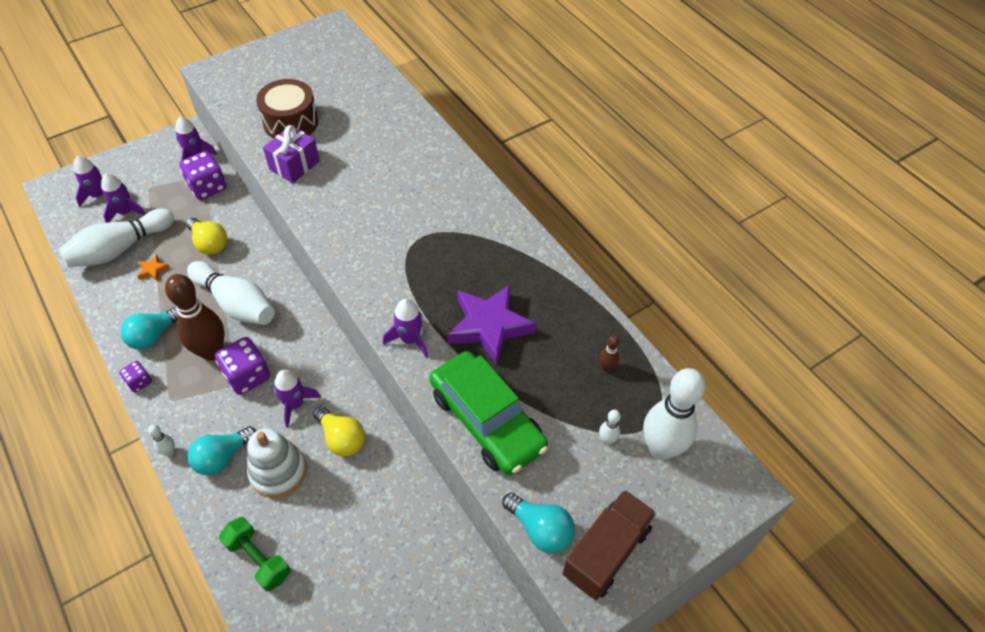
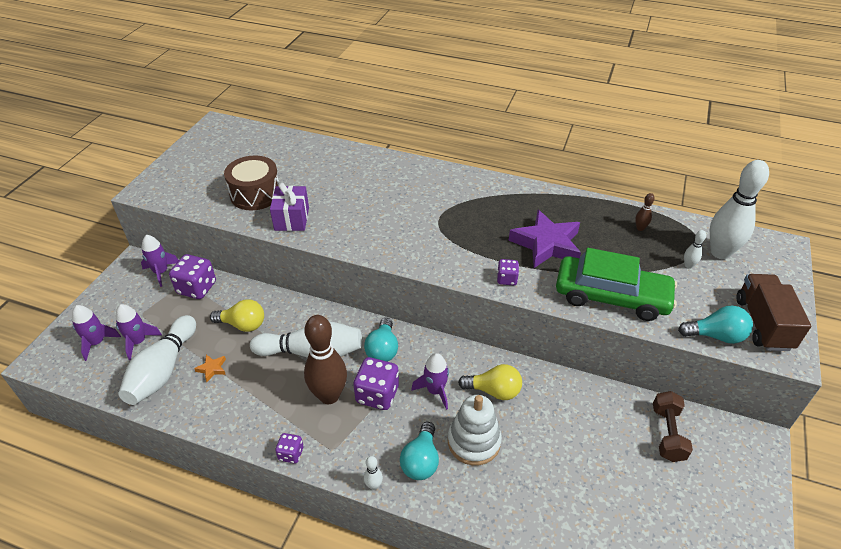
camera: 35 degrees left, 10 degrees down
(153, 336) = (266, 414): turquoise light bulb -> turquoise light bulb (382, 349)
(258, 559) = (527, 509): green dumbbell -> none
(410, 339) = (506, 279): purple rocket -> purple dice
(448, 589) = (667, 434): none -> brown dumbbell

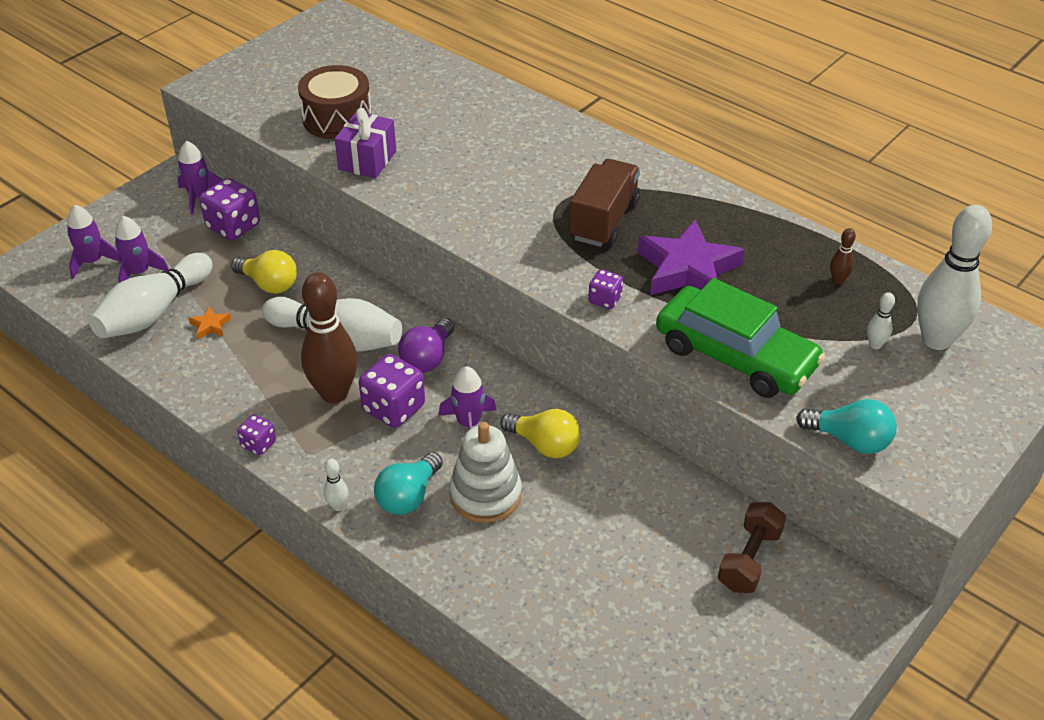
camera: 20 degrees right, 0 degrees up
(382, 349) = (427, 358): turquoise light bulb -> purple light bulb
(763, 324) = (930, 444): brown truck -> brown truck (604, 220)

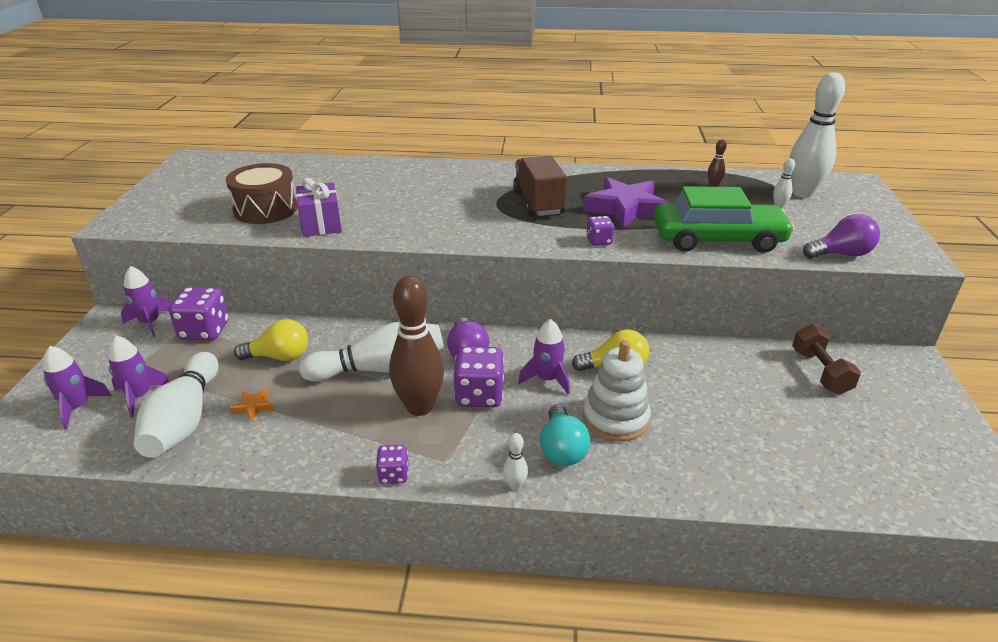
camera: 35 degrees left, 10 degrees down
(849, 440) = (841, 254): turquoise light bulb -> purple light bulb

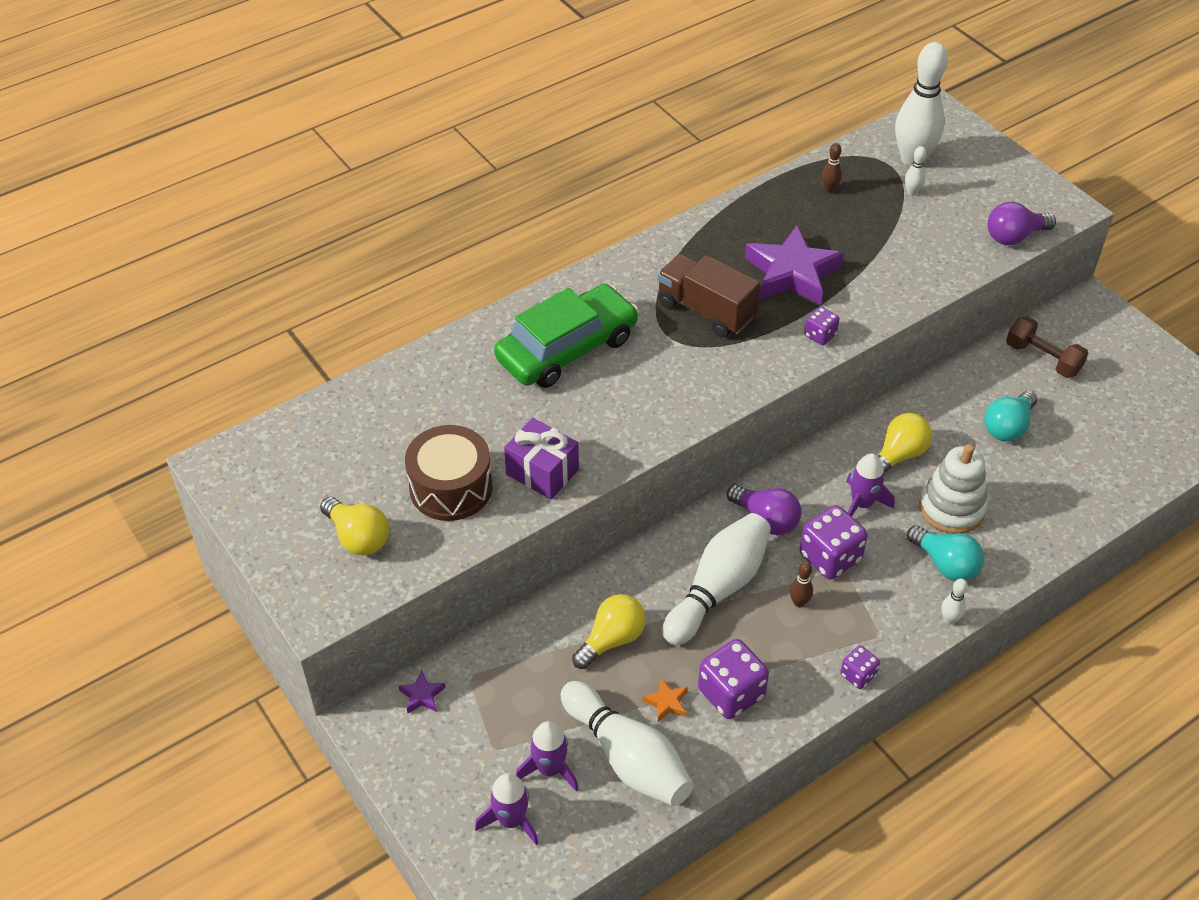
camera: 40 degrees left, 15 degrees up
(150, 323) = (422, 695): purple rocket -> purple star
(189, 207) = (358, 537): none -> yellow light bulb
(204, 331) = (494, 664): purple dice -> purple dice (731, 693)
(419, 407) = (799, 602): brown bowling pin -> brown bowling pin, size x0.41
(718, 239) = (909, 273): green car -> green car (567, 348)
(733, 396) = (1008, 427): none -> turquoise light bulb
(841, 254) = (1014, 237): purple light bulb -> purple light bulb turned 150 degrees counterclockwise

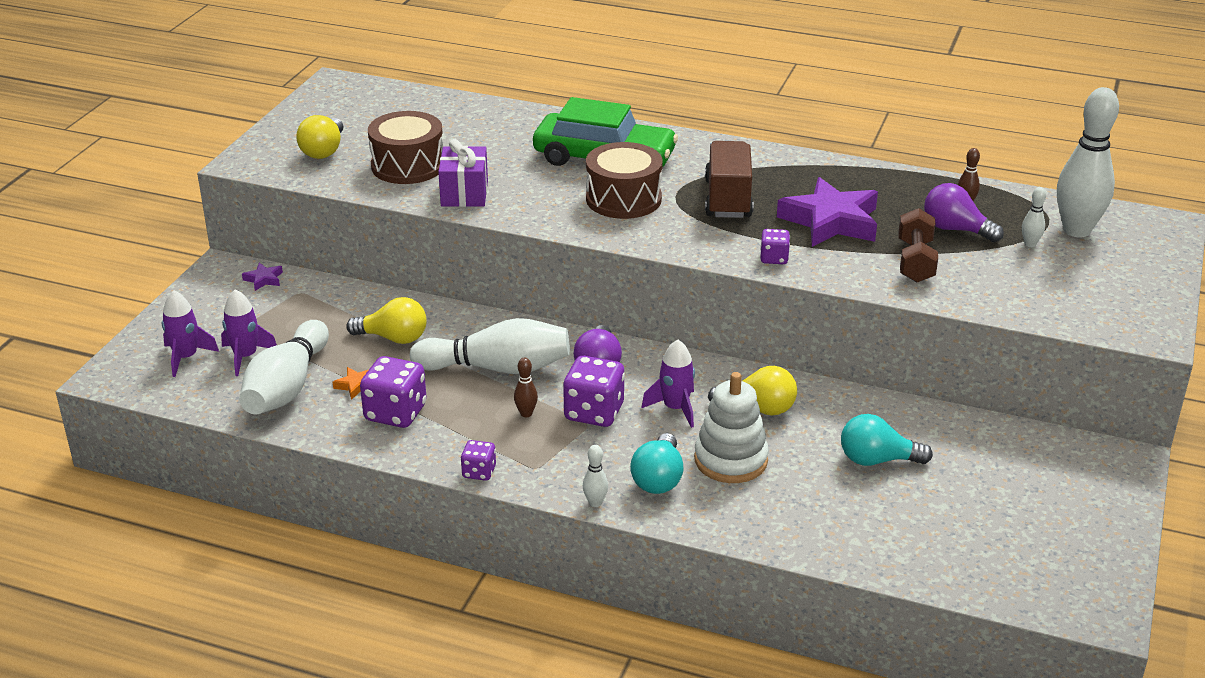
camera: 55 degrees right, 15 degrees down
(649, 373) = (623, 199): none -> brown drum
(1014, 237) = (1058, 316): purple light bulb -> purple light bulb (955, 229)
(1042, 359) = (999, 452): brown dumbbell -> brown dumbbell (915, 261)

